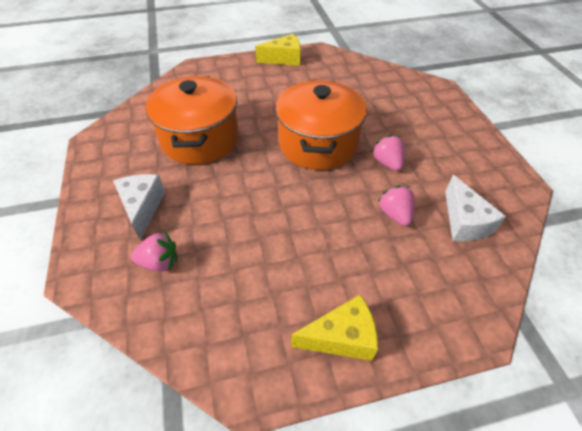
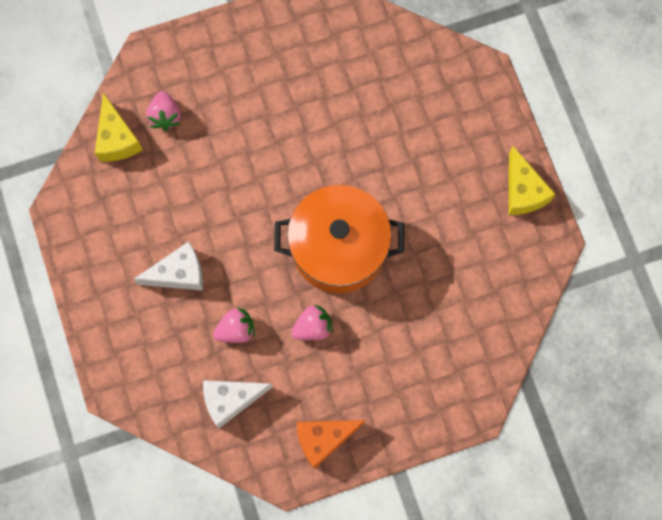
camera: 85 degrees right, 25 degrees up
(142, 207) = (227, 82): white cheese -> white cheese (179, 274)
(200, 139) = (335, 113): orange pot -> none
(341, 337) = (102, 277): yellow cheese -> yellow cheese (117, 139)
(483, 162) = (323, 439): none -> orange cheese

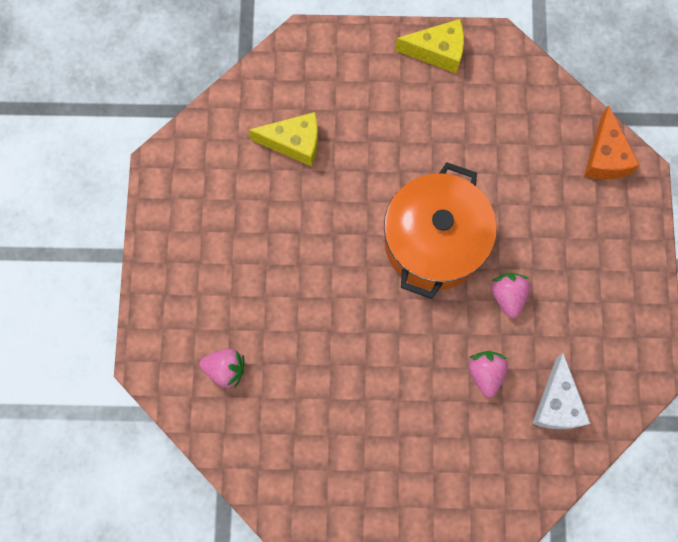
camera: 70 degrees left, 0 degrees up
(117, 139) = (231, 430): yellow cheese -> yellow cheese (294, 143)
(179, 274) = (405, 412): white cheese -> none
(323, 439) = (624, 325): orange cheese -> orange cheese (605, 156)

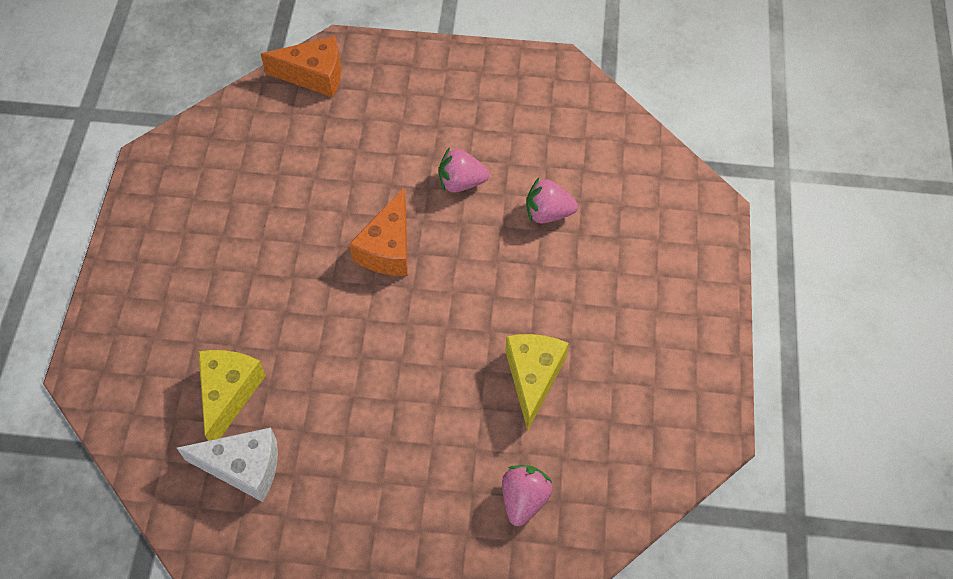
camera: 85 degrees left, 15 degrees down
(434, 242) = (388, 248): orange pot -> orange cheese
(437, 52) = (145, 221): yellow cheese -> yellow cheese (533, 377)
(557, 403) = (585, 151): white cheese -> white cheese (243, 467)

